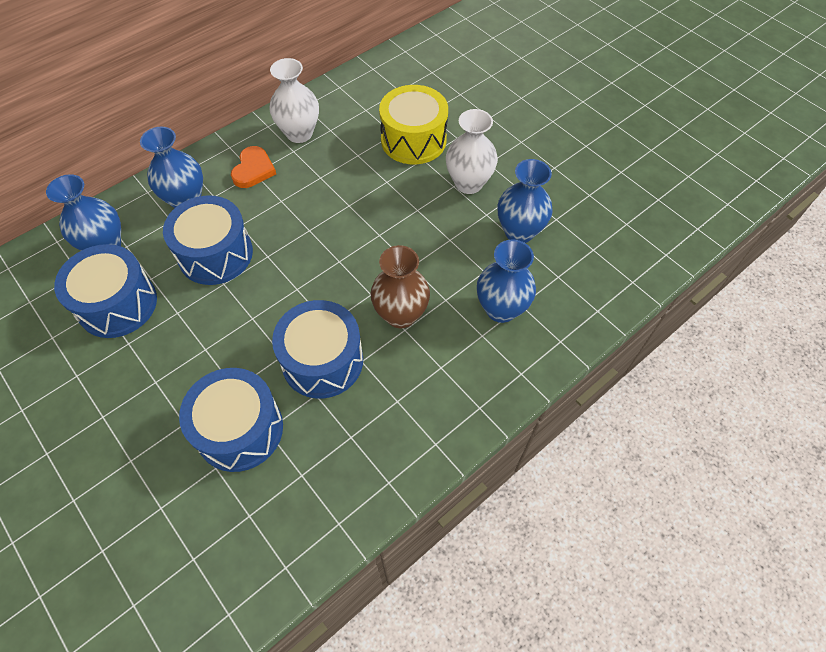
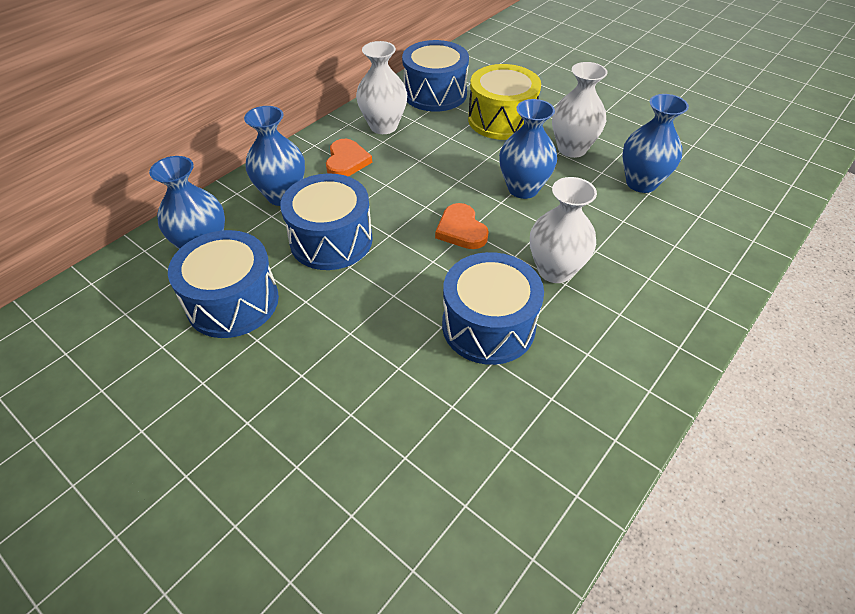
camera: 10 degrees left, 10 degrees down
(239, 429) = (419, 410): blue drum -> blue drum (435, 93)
(332, 260) = (461, 230): none -> orange heart
(400, 314) = (555, 270): brown vase -> white vase
(501, 309) = (656, 251): blue vase -> blue vase (523, 188)

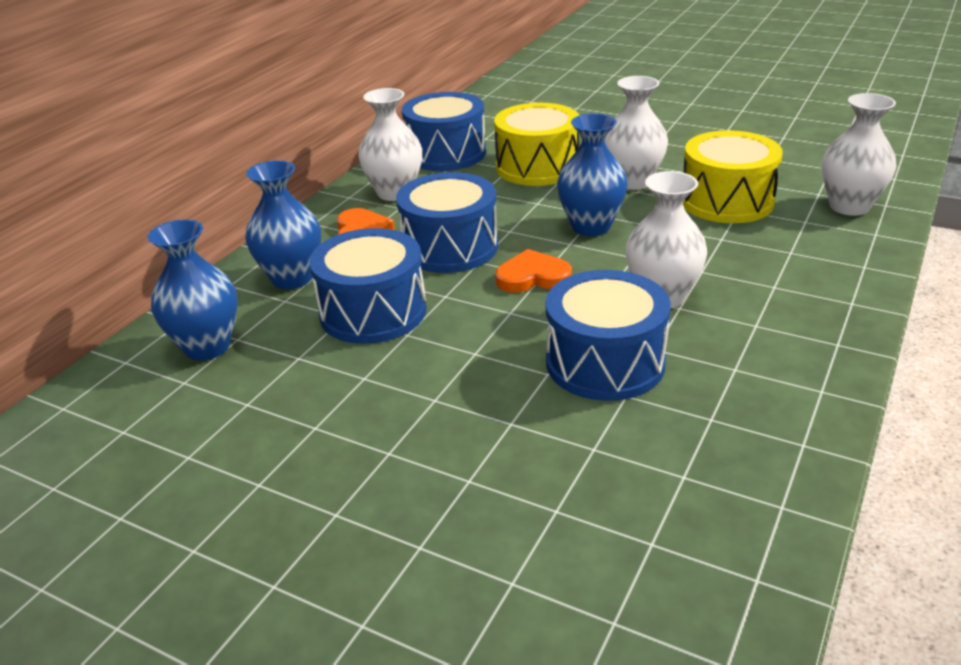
camera: 10 degrees left, 15 degrees down
(233, 302) = (268, 394): blue drum -> blue drum (450, 247)
(461, 230) = (532, 277): orange heart -> orange heart turned 120 degrees clockwise
(641, 183) = (726, 201): blue vase -> yellow drum
(741, 207) = (849, 206): none -> white vase

